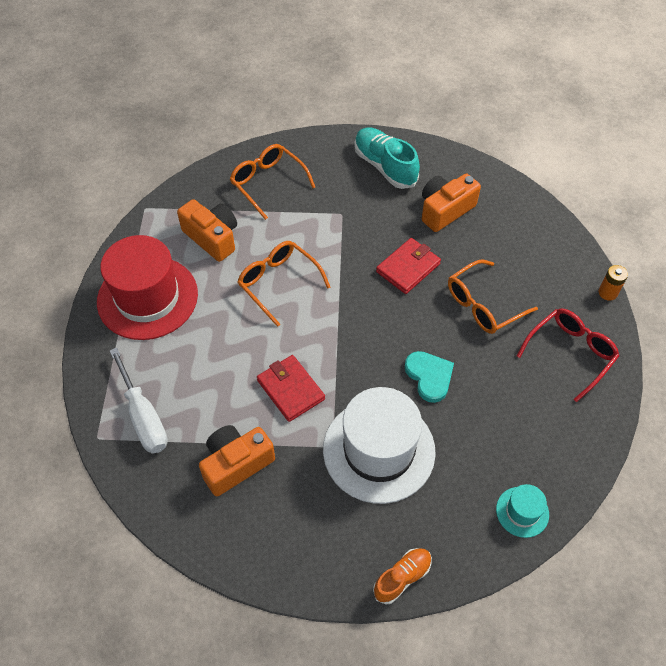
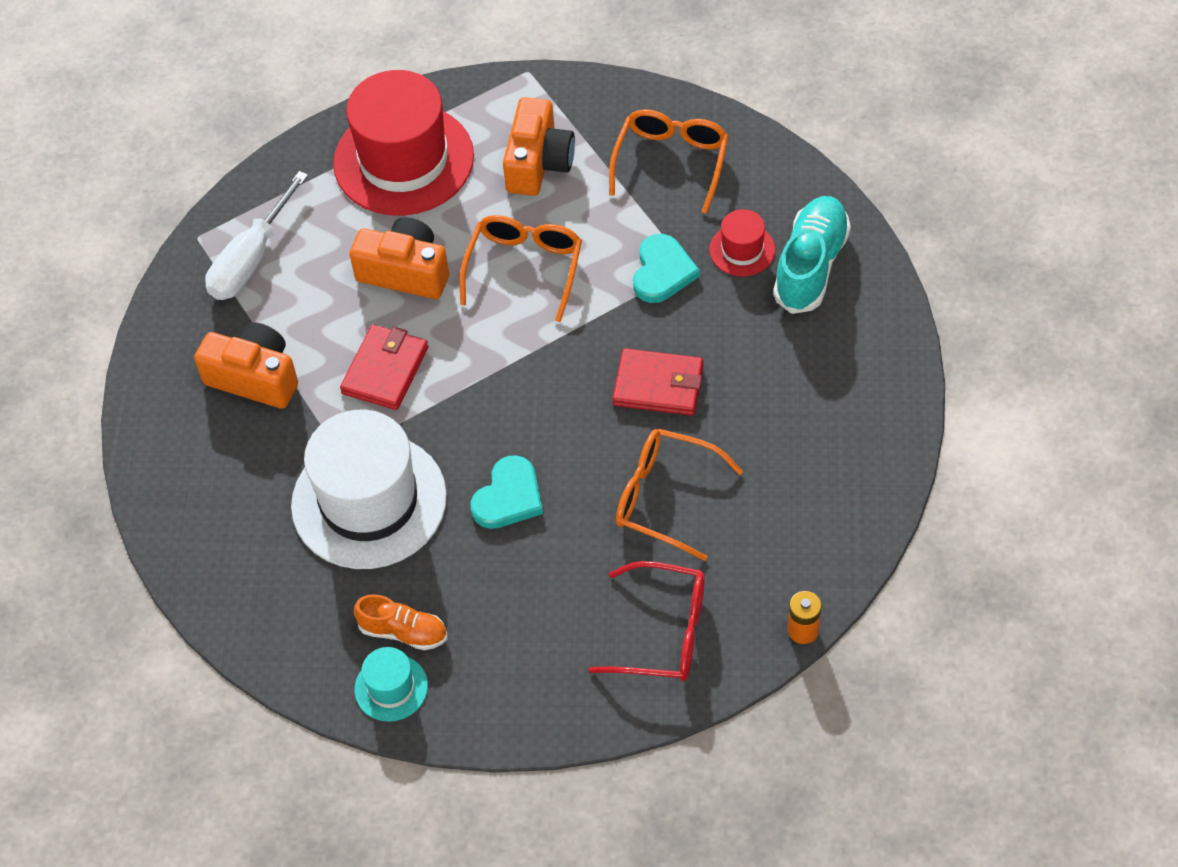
camera: 60 degrees right, 0 degrees up
(335, 225) = (662, 272): none -> turquoise heart
(351, 186) = (742, 250): none -> red hat
(402, 578) = (228, 609): orange shoe -> orange shoe (403, 632)
(445, 210) = (791, 373): orange camera -> orange camera (405, 272)

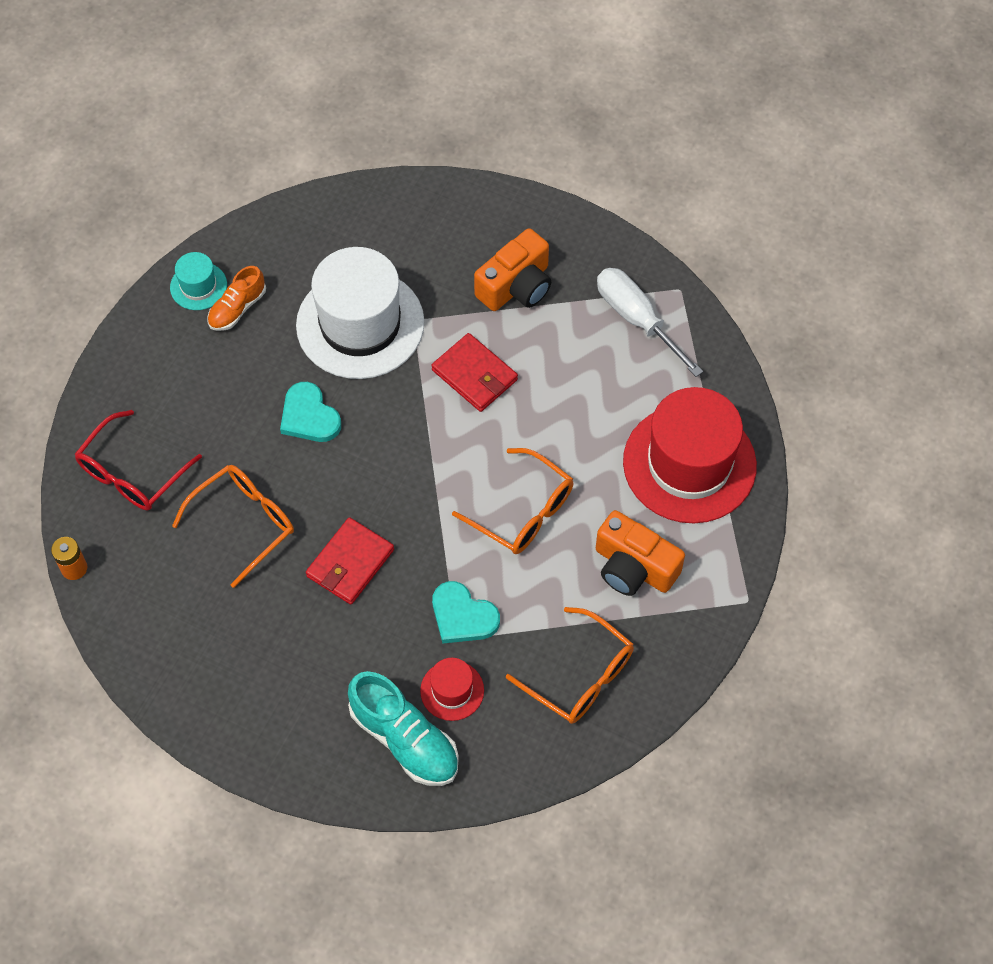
camera: 110 degrees right, 5 degrees up
(405, 272) = (565, 422): orange camera -> none

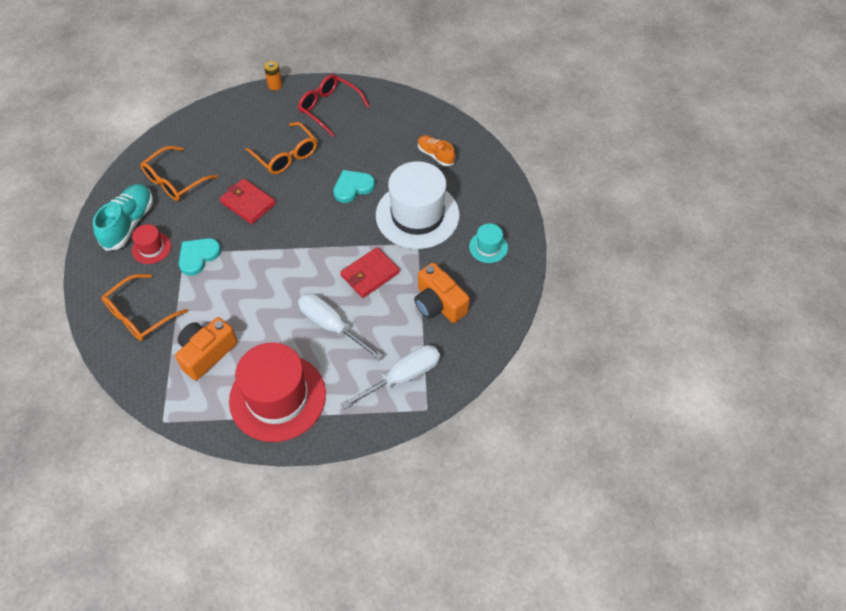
camera: 95 degrees right, 5 degrees down
(198, 286) = (454, 137): turquoise hat -> turquoise hat (488, 247)
(405, 739) = (129, 223): turquoise shoe -> turquoise shoe turned 150 degrees clockwise
(522, 511) = (262, 293): orange glasses -> orange glasses (175, 181)
(568, 413) = (331, 326): none -> white screwdriver

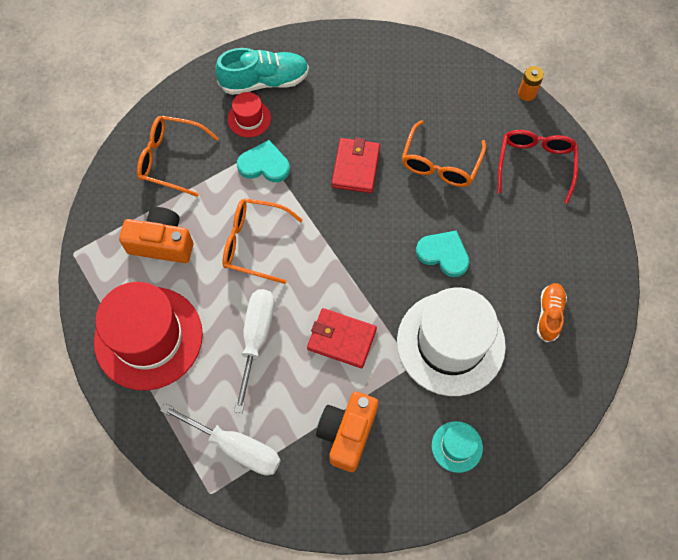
camera: 60 degrees right, 10 degrees up
(175, 181) = (339, 85): orange glasses -> orange glasses (254, 243)

